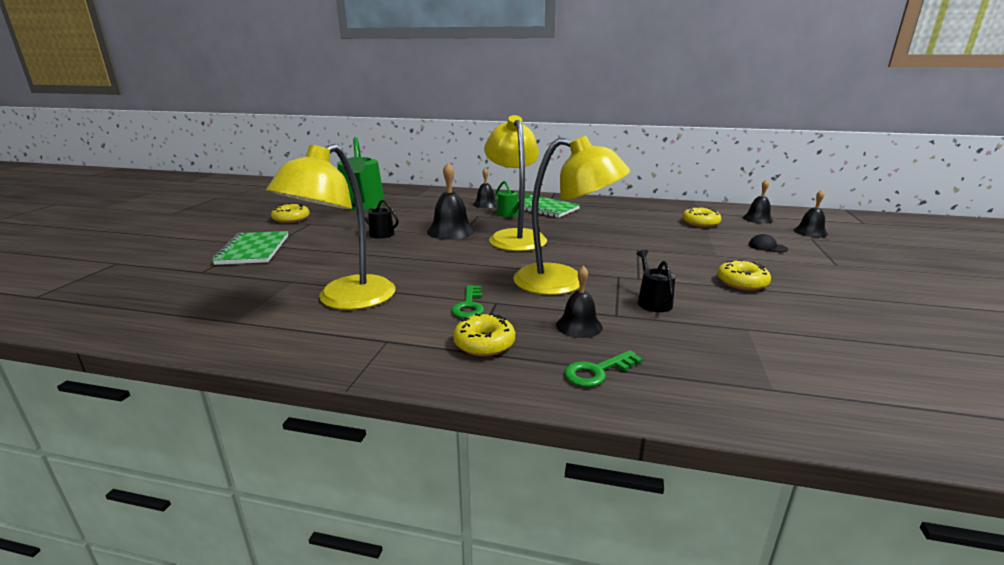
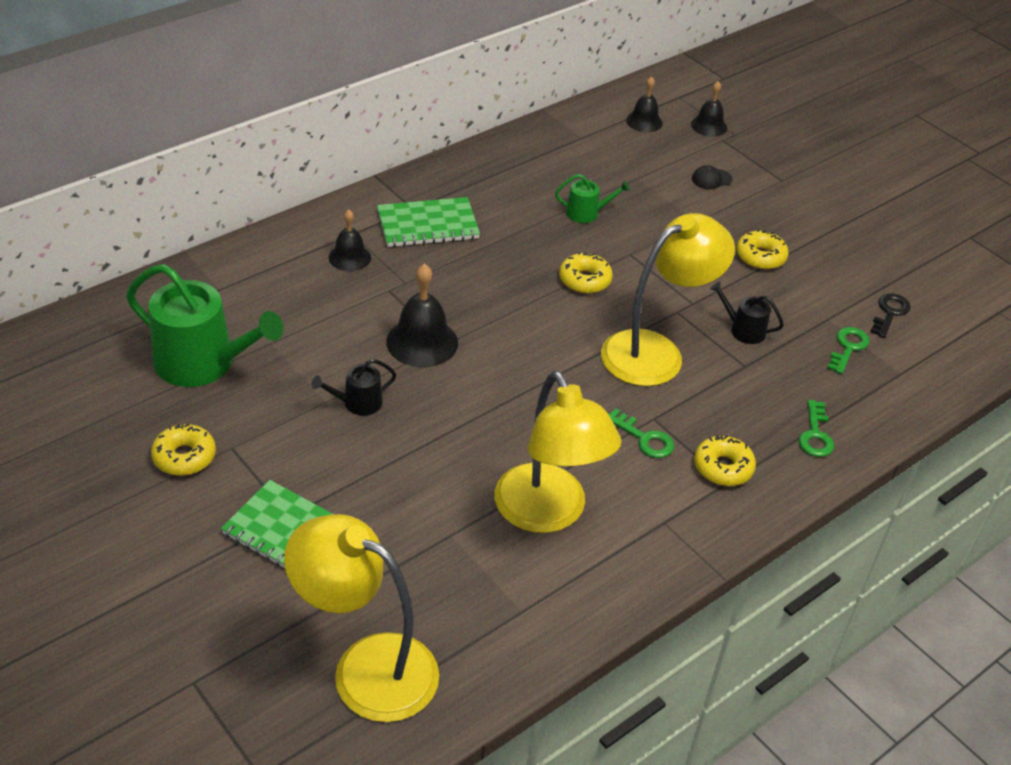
camera: 55 degrees left, 20 degrees up
(509, 214) = (417, 263): green watering can -> green watering can (586, 213)
(515, 237) = (501, 307): yellow lamp -> yellow lamp (366, 667)
(579, 326) = (743, 398): black bell -> none
(700, 223) = (612, 163): yellow donut -> yellow donut (584, 280)
(737, 349) = (848, 348): none -> green key
(830, 354) = (889, 313): none -> black key

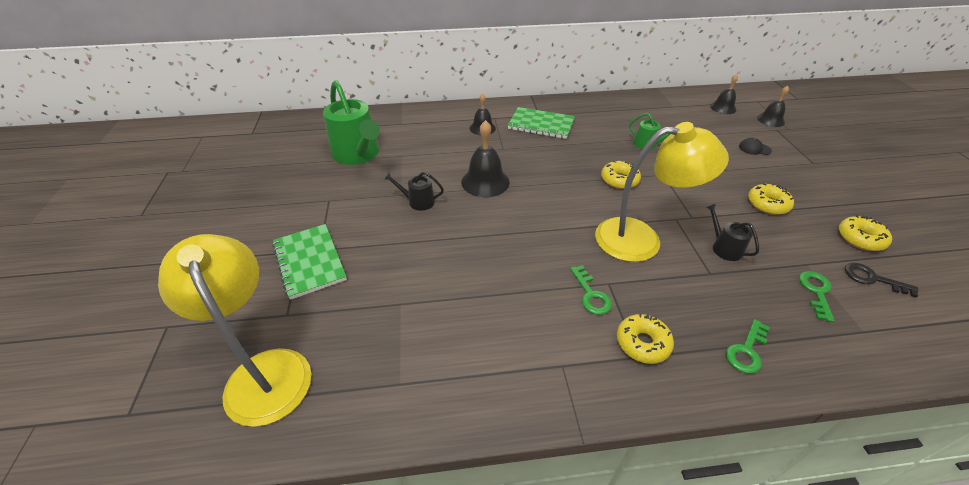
camera: 35 degrees right, 0 degrees up
(184, 457) = (301, 196): yellow donut -> yellow donut (860, 238)
(548, 514) = (477, 319): yellow lamp -> none
(848, 348) = (816, 292): green key -> green key turned 45 degrees counterclockwise
(889, 313) = (872, 279): black key -> black key turned 120 degrees counterclockwise

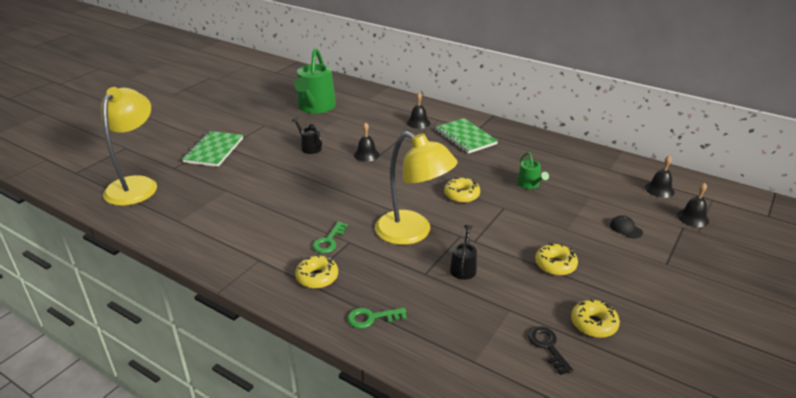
camera: 40 degrees right, 10 degrees down
(485, 182) = (366, 155): black bell -> black bell, size x0.63
(816, 292) = (483, 325): green key -> none

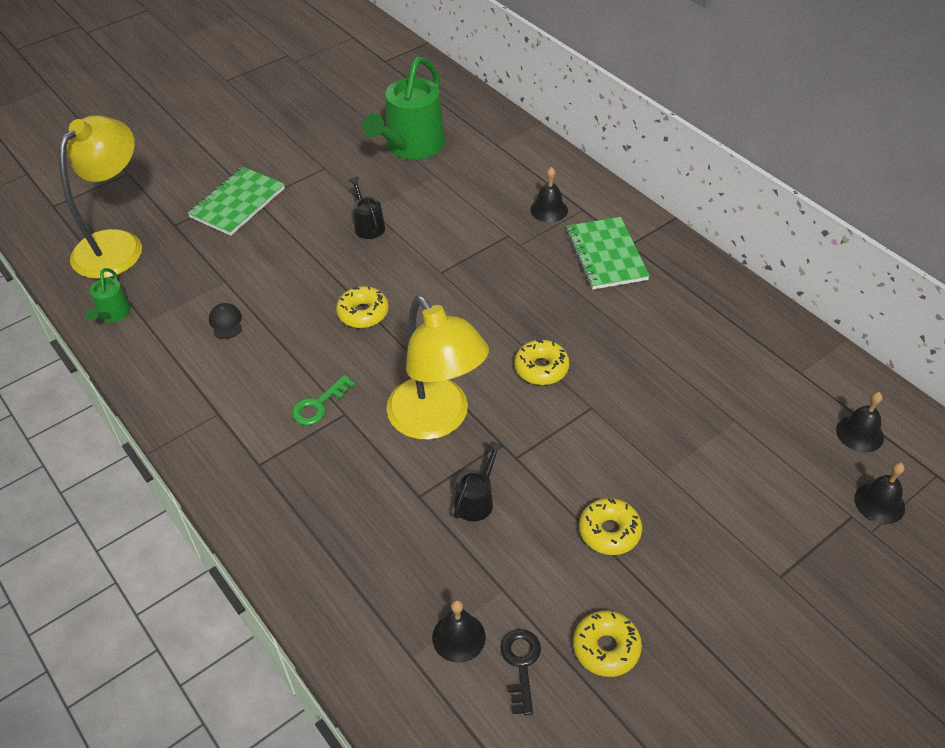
camera: 20 degrees right, 15 degrees up
(317, 277) = (277, 462): yellow donut -> yellow donut (363, 313)
(366, 155) = (441, 258): black bell -> black bell (458, 637)
(371, 318) = (315, 548): green key -> none
(529, 184) = (655, 373): green watering can -> green watering can (113, 314)
(626, 228) = (756, 495): black cap -> black cap (226, 322)

